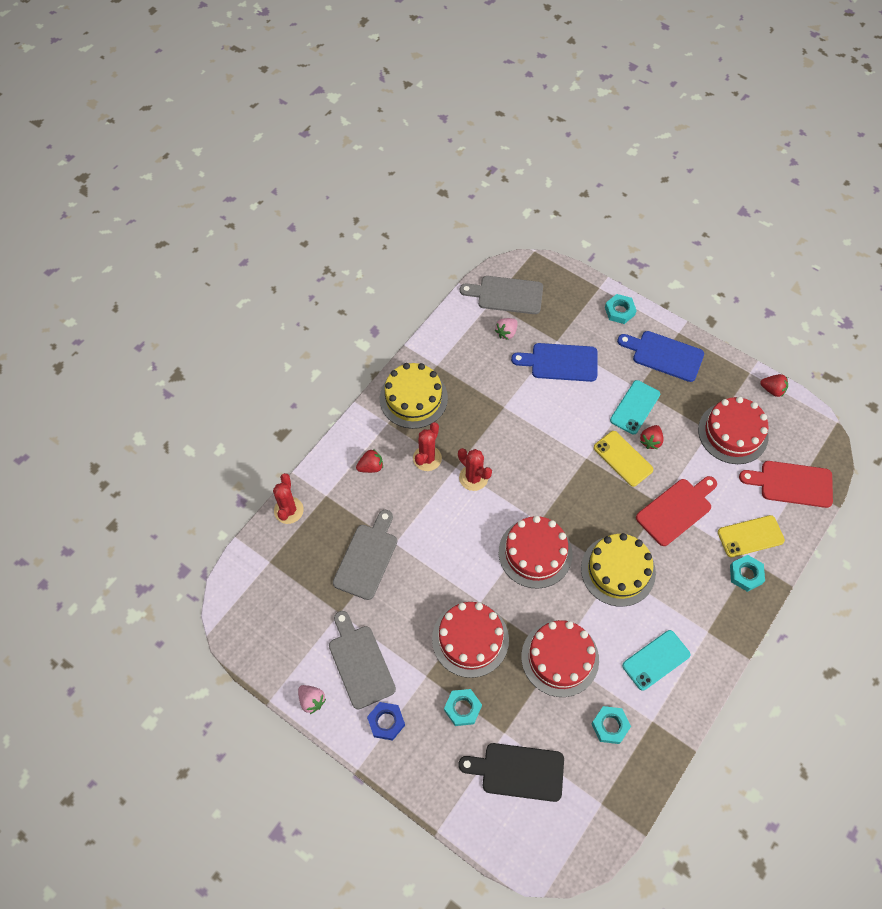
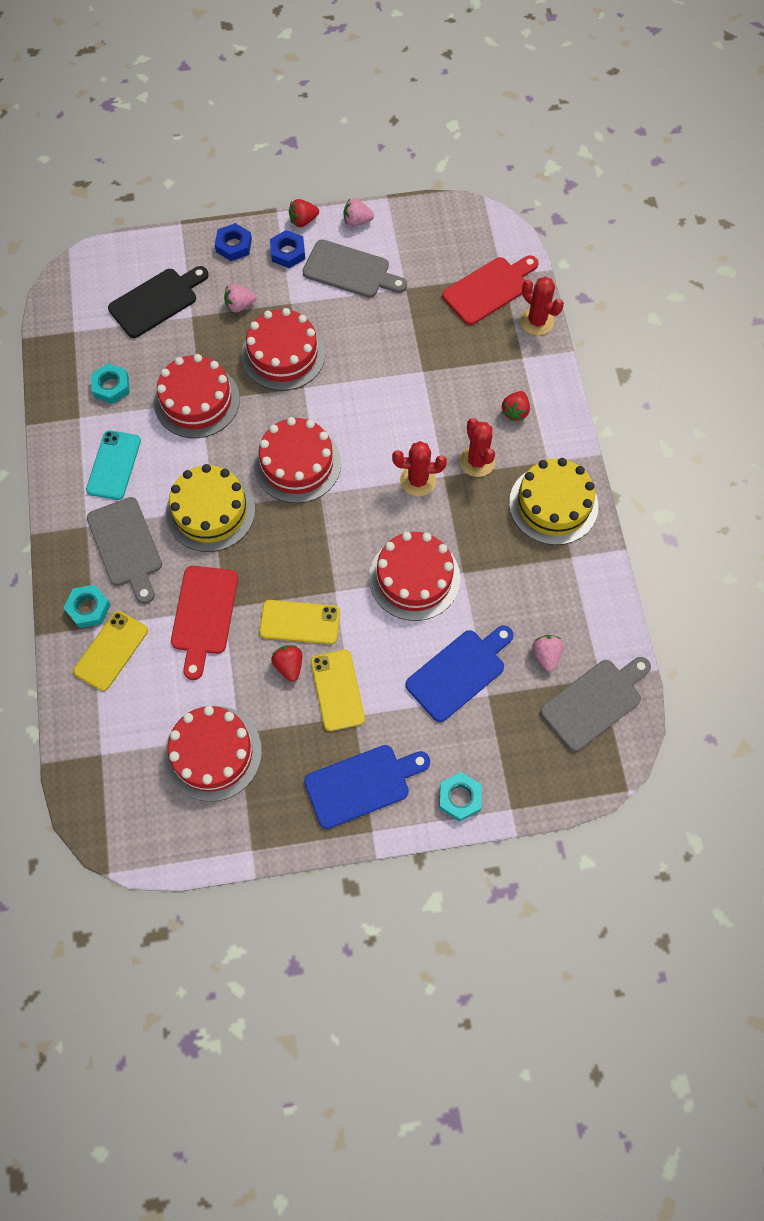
camera: 135 degrees right, 5 degrees up
(367, 558) = (431, 341): grey cutting board -> grey cutting board (126, 546)
(418, 768) = (233, 245): none -> blue nut
(462, 708) = (240, 305): turquoise nut -> pink strawberry
(534, 427) = (414, 578): none -> red cake
(635, 407) = (337, 690): turquoise phone -> yellow phone
(772, 390) = (210, 850): red strawberry -> red strawberry (303, 221)
(792, 484) = (108, 747): red cutting board -> red cutting board (489, 289)

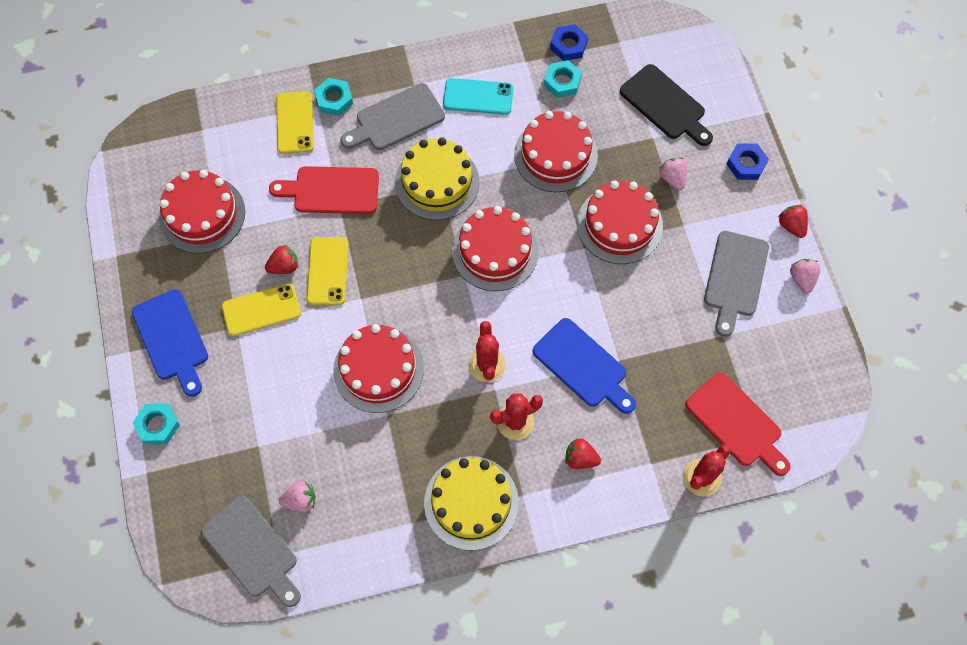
camera: 85 degrees right, 0 degrees up
(111, 651) = (295, 123): yellow phone -> yellow phone turned 60 degrees clockwise
(288, 252) = (747, 215): blue nut -> blue nut (568, 45)
(459, 672) = (281, 417): blue cutting board -> blue cutting board (583, 366)

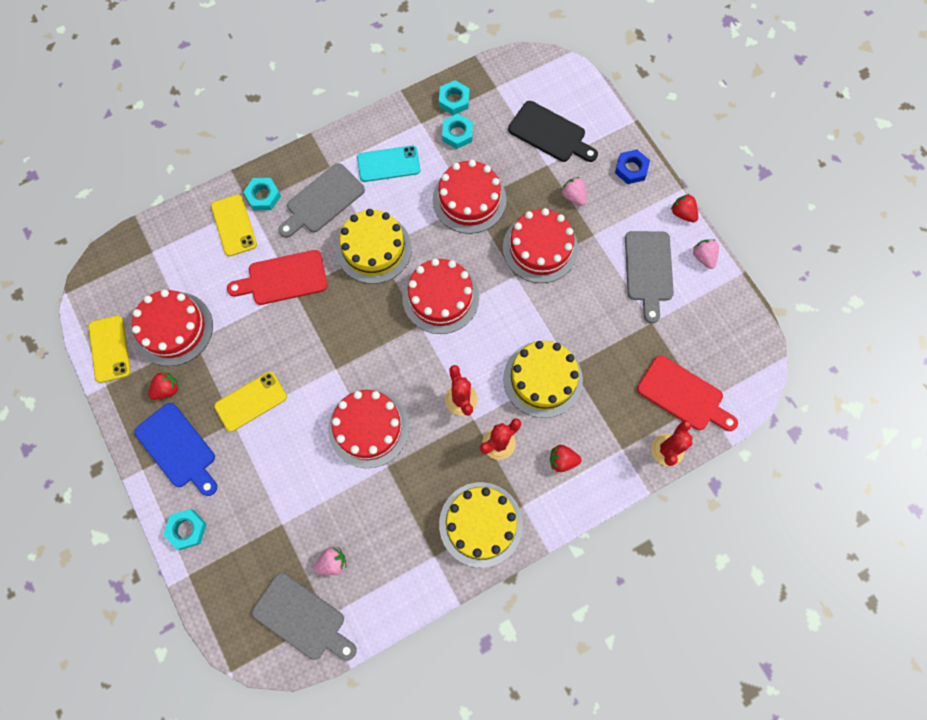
camera: 15 degrees left, 5 degrees up
(284, 266) = (260, 357): red strawberry -> red strawberry (167, 389)
(328, 271) = (300, 351): yellow phone -> yellow phone (110, 349)
(568, 45) = (454, 100): blue nut -> turquoise nut
(583, 366) = (542, 379): blue cutting board -> yellow cake

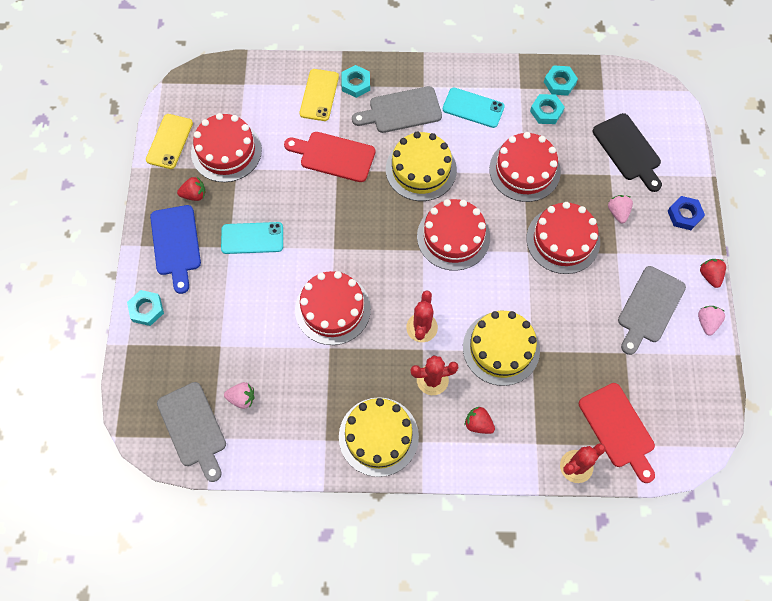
camera: 30 degrees right, 5 degrees down
(251, 401) = (252, 238): yellow phone -> turquoise phone

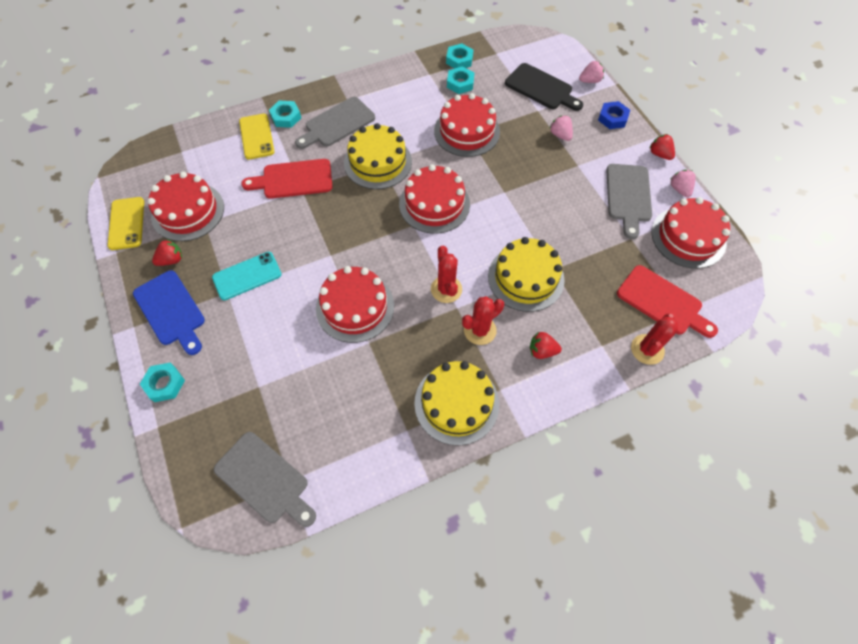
camera: 25 degrees left, 5 degrees down
(242, 398) = (303, 427): pink strawberry -> pink strawberry (590, 81)
(473, 108) = (398, 101): turquoise phone -> none
(563, 240) = (528, 172): red cake -> red cake (688, 237)

